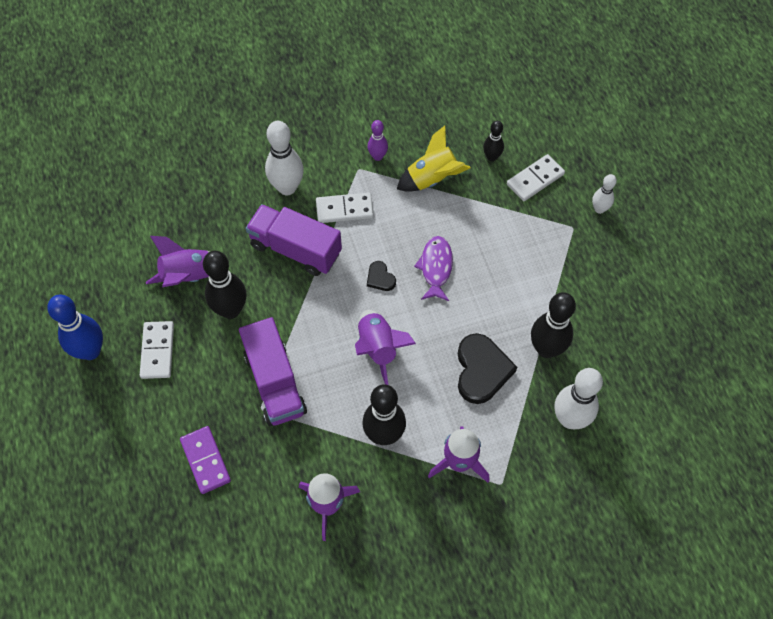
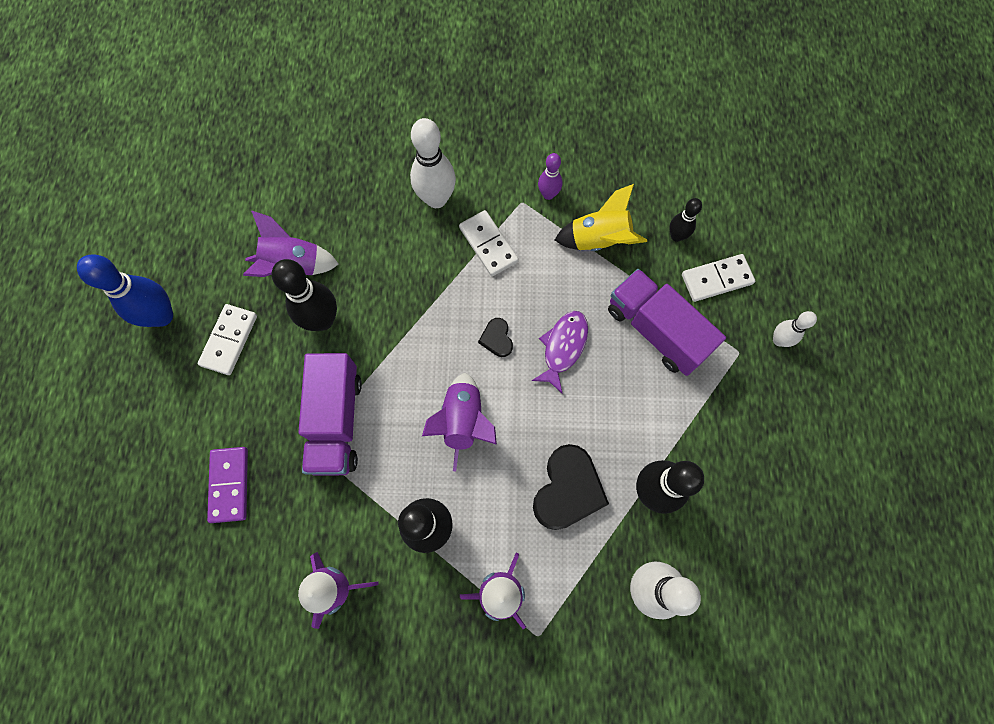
camera: 20 degrees right, 10 degrees up
(295, 249) = (418, 273): purple truck -> purple truck (656, 330)
(344, 209) = (488, 244): white domino -> white domino turned 45 degrees clockwise

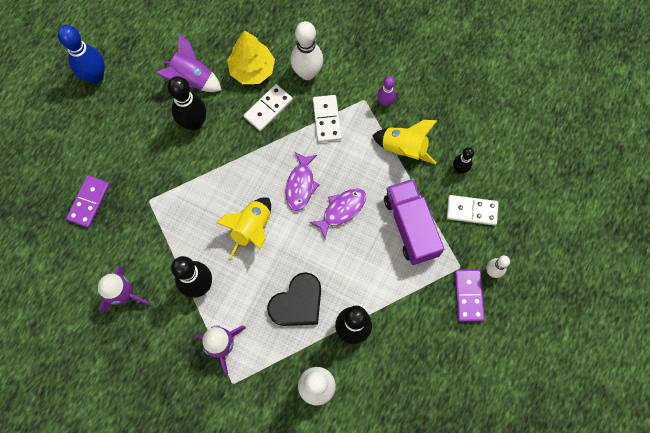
camera: 25 degrees right, 0 degrees up
(229, 340) = (130, 110): white domino -> white domino (268, 108)
(336, 421) = (172, 192): purple truck -> none
(365, 223) = (252, 70): none -> yellow tree
(463, 421) = (252, 228): purple rocket -> yellow rocket
(497, 338) = (300, 185): black heart -> purple fish
(767, 382) = (468, 296): none -> purple domino

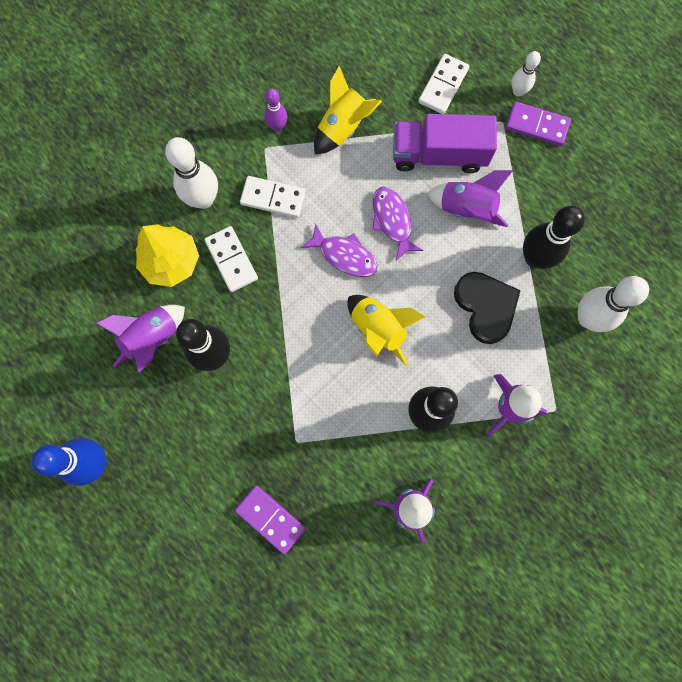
camera: 70 degrees left, 5 degrees up
(373, 262) = (466, 209): none -> purple rocket
(459, 169) = (390, 79): black bowling pin -> none

